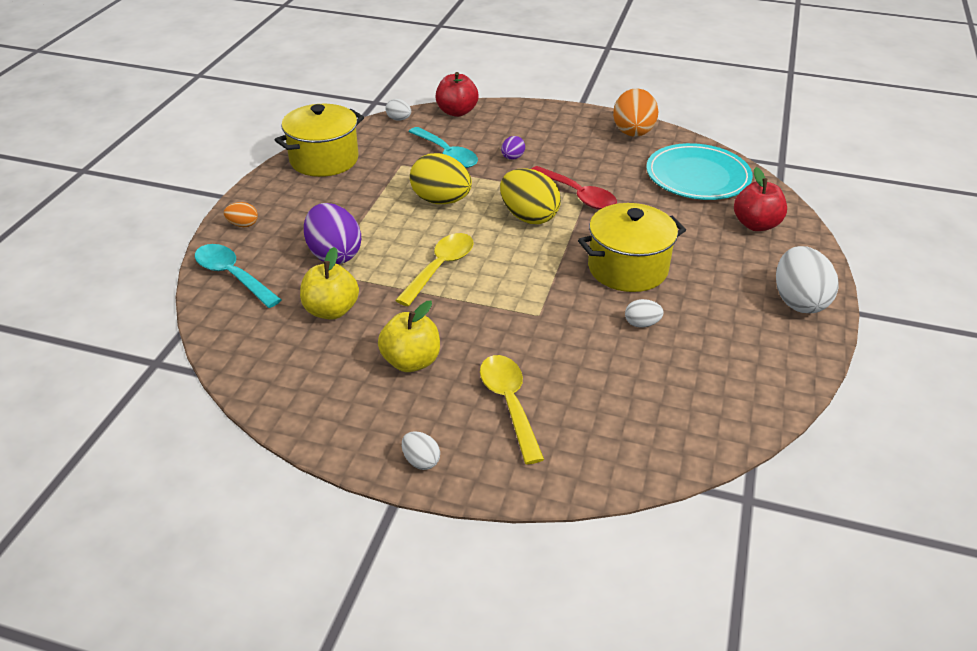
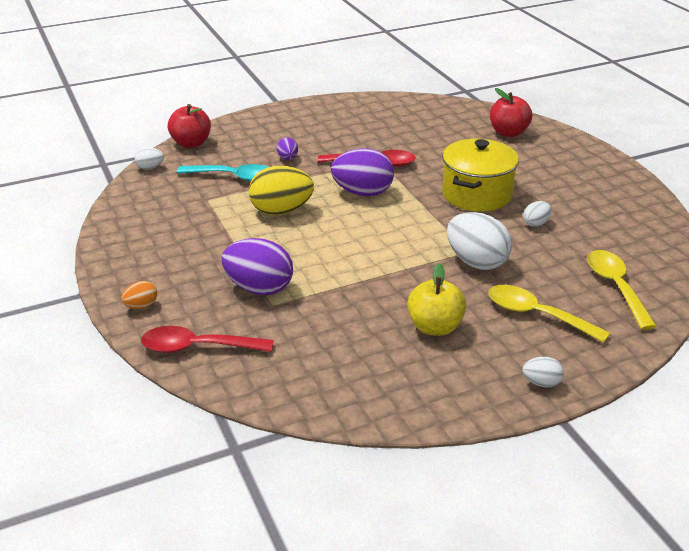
camera: 40 degrees left, 5 degrees down
(232, 276) = (197, 347): turquoise spoon -> red spoon
(324, 160) = (133, 224): yellow pot -> none
(331, 310) = (322, 327): yellow apple -> none
(440, 268) = (355, 256): yellow spoon -> yellow spoon (615, 287)
(528, 217) = (363, 192): yellow egg -> purple egg
(633, 133) = (347, 107): orange egg -> none
(697, 176) = (431, 118): turquoise plate -> none
(798, 301) = (596, 166): white egg -> white egg (476, 262)

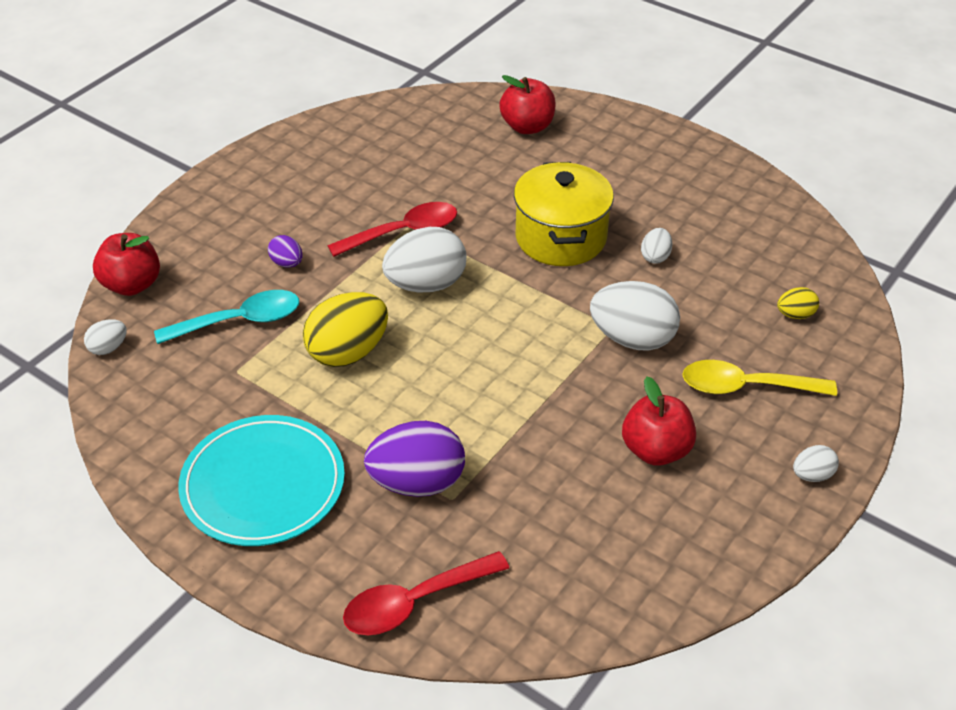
camera: 30 degrees left, 10 degrees up
(141, 306) = (292, 574): orange egg -> none
(169, 257) = (263, 484): none -> turquoise plate
(363, 192) = (426, 284): purple egg -> white egg
(435, 327) = (656, 450): yellow apple -> red apple
(615, 287) = (795, 315): yellow spoon -> yellow egg

